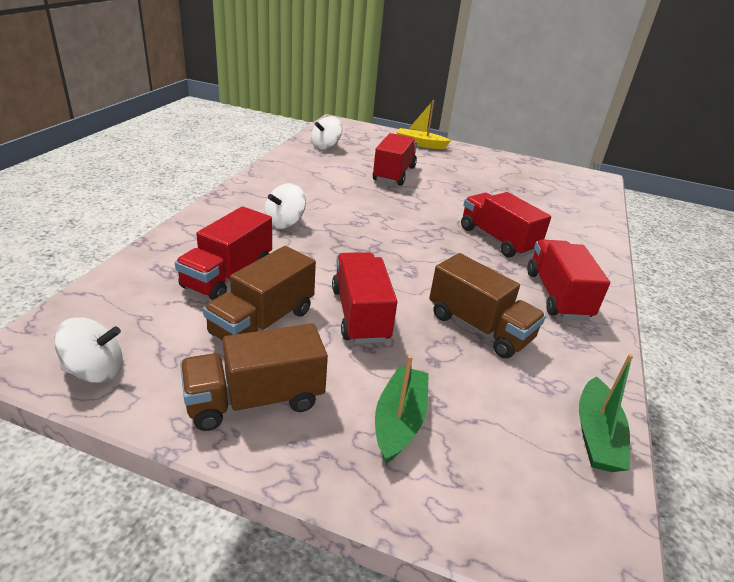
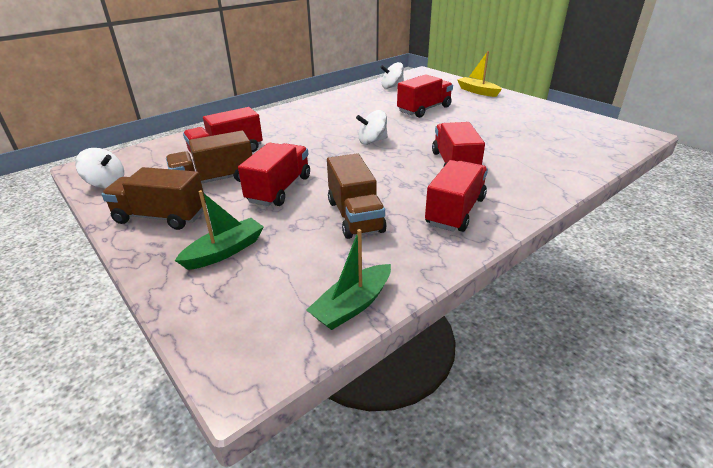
camera: 35 degrees right, 0 degrees up
(285, 222) = (299, 129): white spinning top -> white spinning top (372, 141)

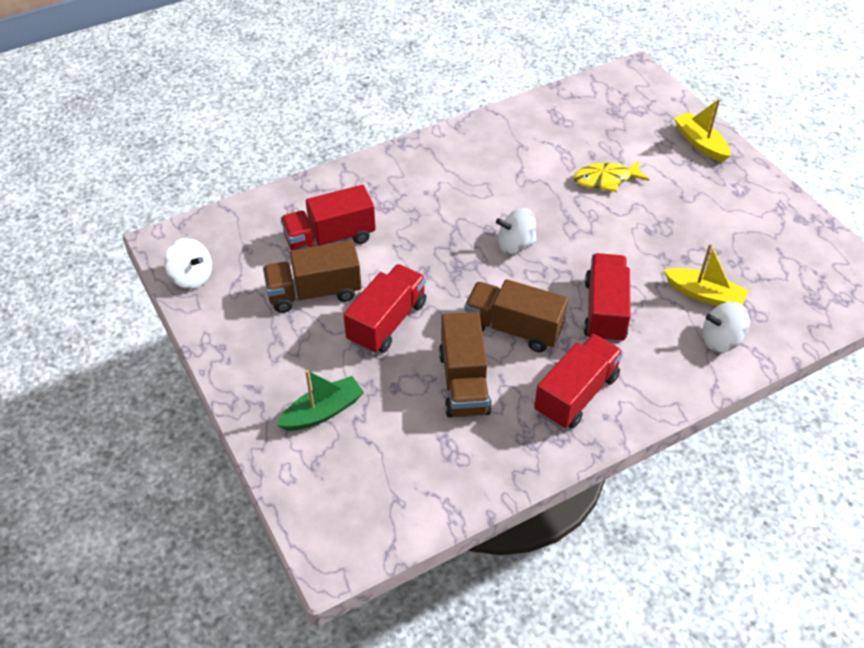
camera: 10 degrees right, 15 degrees up
(161, 217) = (256, 347): brown truck -> brown truck (513, 328)
(352, 305) = (436, 503): green boat -> none
(392, 87) = (577, 110): white spinning top -> white spinning top (721, 340)
(424, 109) = (606, 180): red truck -> yellow fish
(523, 149) = (704, 295): none -> yellow boat

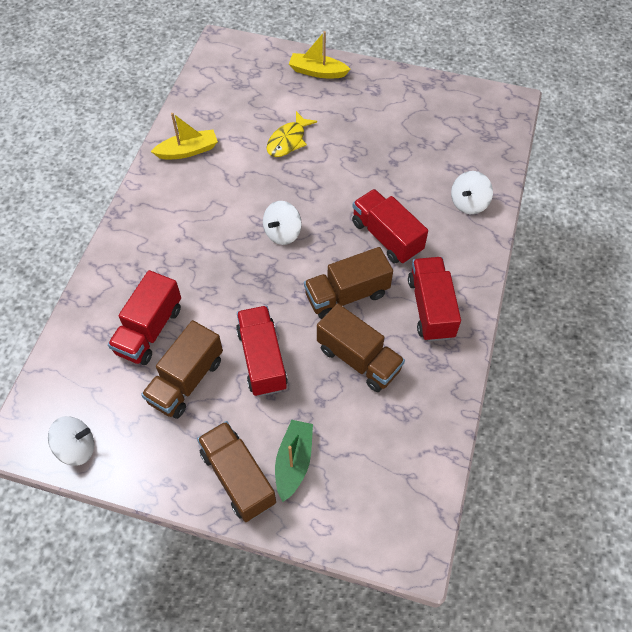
camera: 45 degrees left, 10 degrees up
(271, 387) = (238, 477): none -> brown truck
(704, 295) = (429, 179): yellow boat -> yellow boat (188, 151)

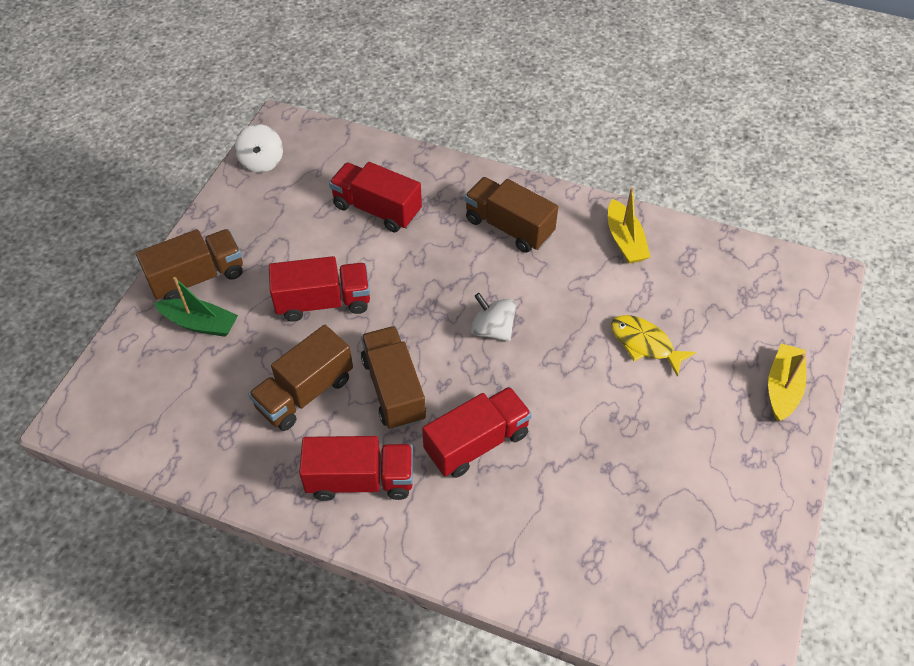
camera: 95 degrees right, 5 degrees down
(186, 380) = (312, 238): brown truck -> brown truck (509, 227)
(468, 203) = (528, 557): white spinning top -> none

